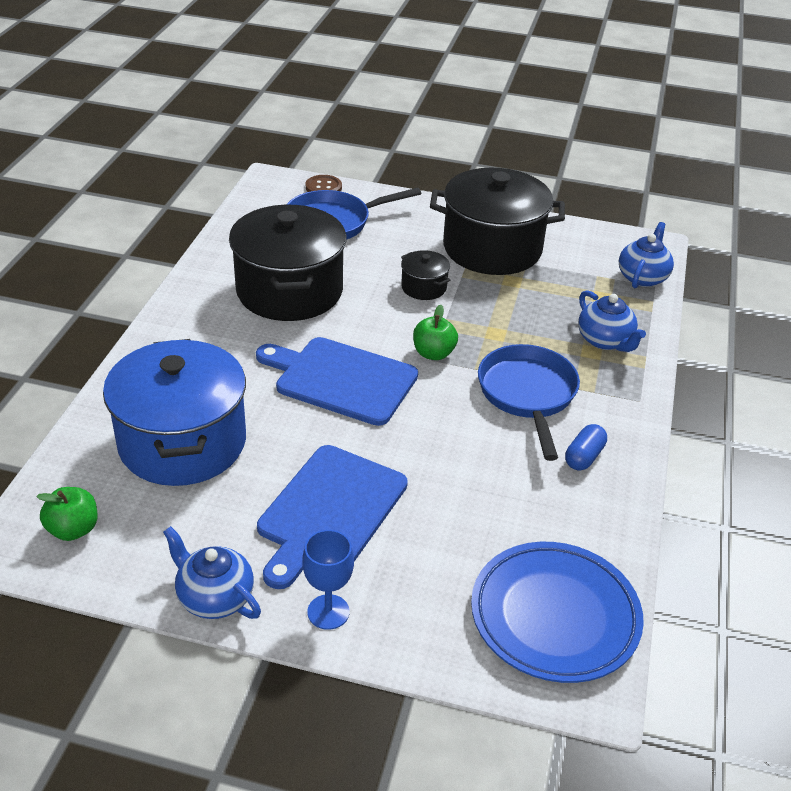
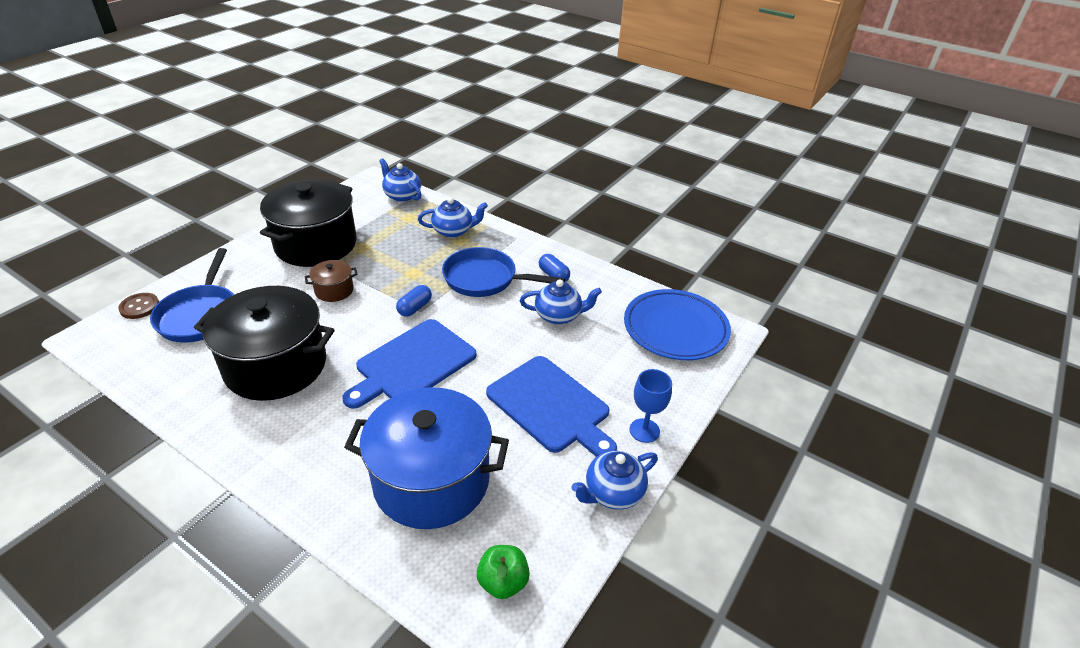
camera: 70 degrees left, 0 degrees up
(424, 287) = (334, 290): black pot -> brown pot
(433, 353) = (415, 308): green apple -> blue capsule
(501, 481) = (559, 316): none -> blue teapot

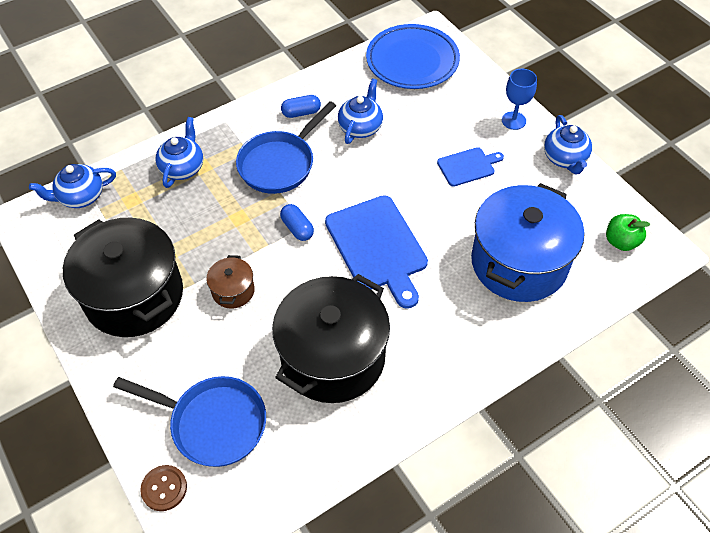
camera: 65 degrees left, 15 degrees up
(551, 406) = (468, 166): blue cutting board -> blue cutting board, size x0.53

